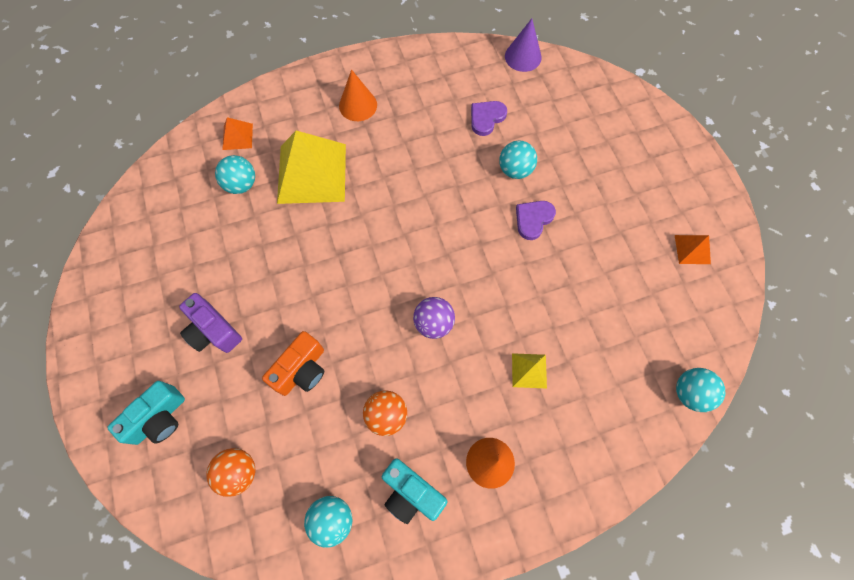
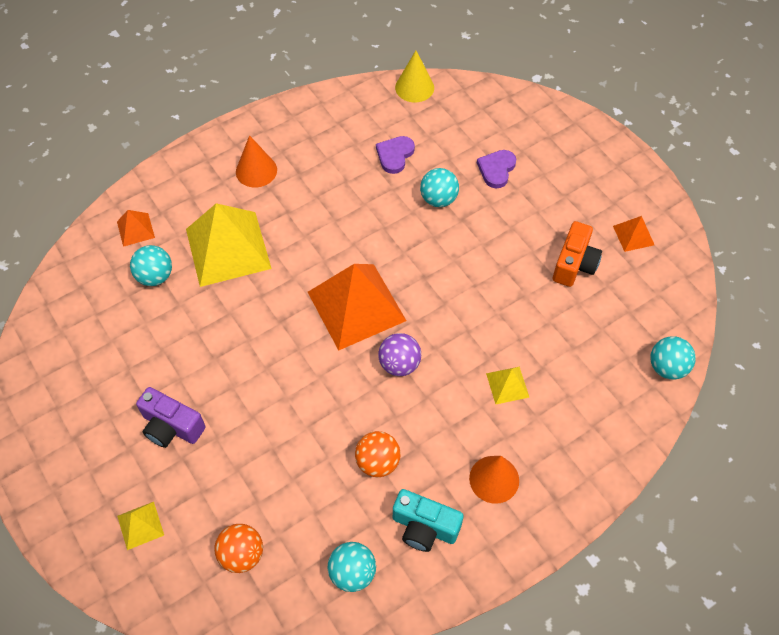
camera: 15 degrees left, 10 degrees down
(159, 418) = (140, 525): turquoise camera -> yellow pyramid
(301, 370) = (277, 441): orange camera -> orange camera (574, 264)
(410, 256) = (356, 306): none -> orange pyramid
(523, 57) = (414, 87): purple cone -> yellow cone
(533, 219) = (470, 242): purple heart -> purple heart (496, 169)

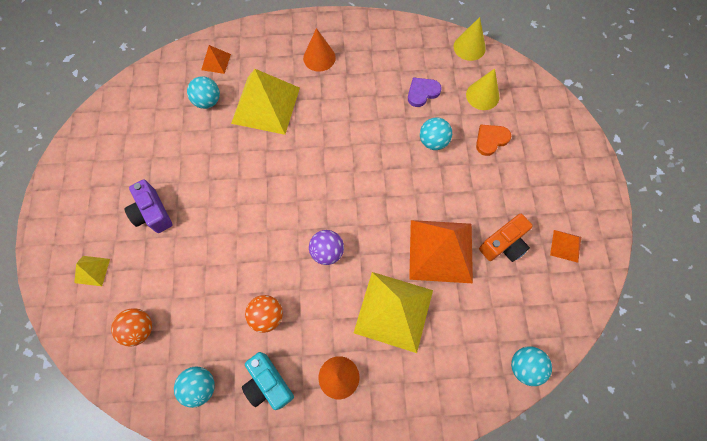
camera: 30 degrees right, 10 degrees up
(356, 306) = (324, 192): orange pyramid -> orange pyramid (441, 251)
(459, 130) = (482, 95): none -> yellow cone
(496, 169) = (491, 140): purple heart -> orange heart
(507, 385) = (393, 311): yellow pyramid -> yellow pyramid, size x2.22

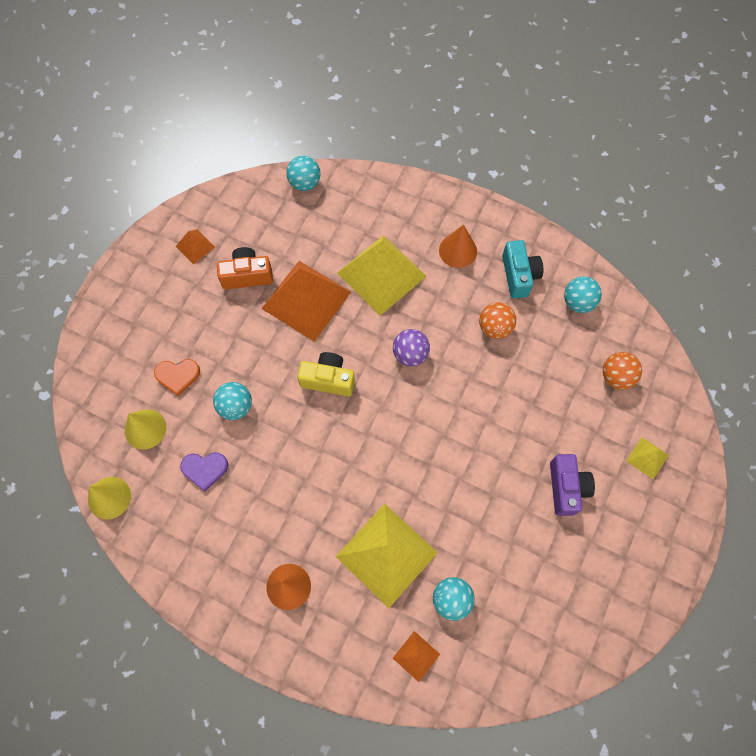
camera: 150 degrees left, 0 degrees up
(379, 196) = (328, 379): none -> yellow camera

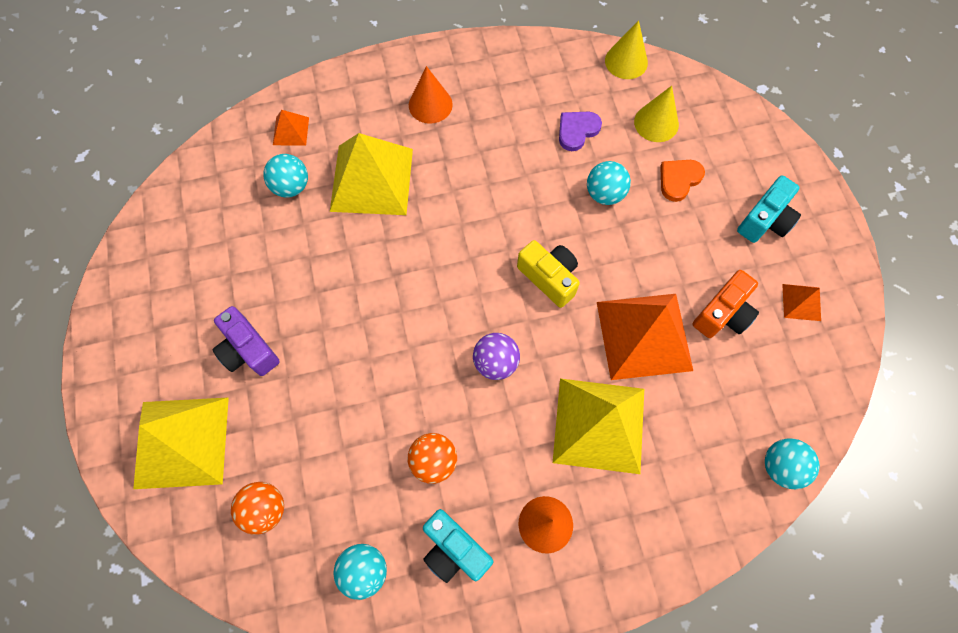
camera: 140 degrees right, 0 degrees up
(157, 306) = (765, 220): none -> turquoise camera
(328, 379) = (549, 277): yellow camera -> yellow camera turned 105 degrees counterclockwise
(647, 458) = (182, 442): yellow pyramid -> yellow pyramid, size x2.22

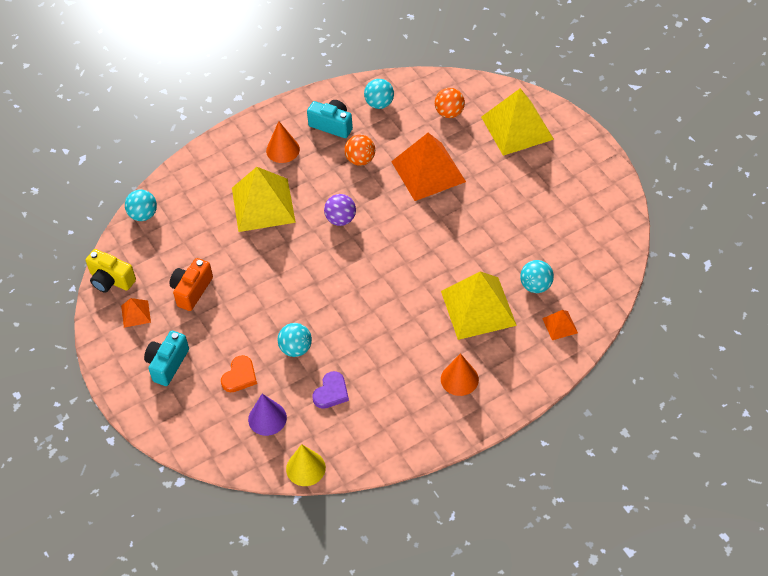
camera: 165 degrees right, 15 degrees down
(248, 350) = (505, 181): purple camera -> none
(549, 277) = (321, 279): yellow camera -> yellow camera (111, 280)
(644, 336) = (245, 262): orange pyramid -> orange pyramid (428, 171)
(656, 123) = (267, 418): yellow cone -> purple cone

